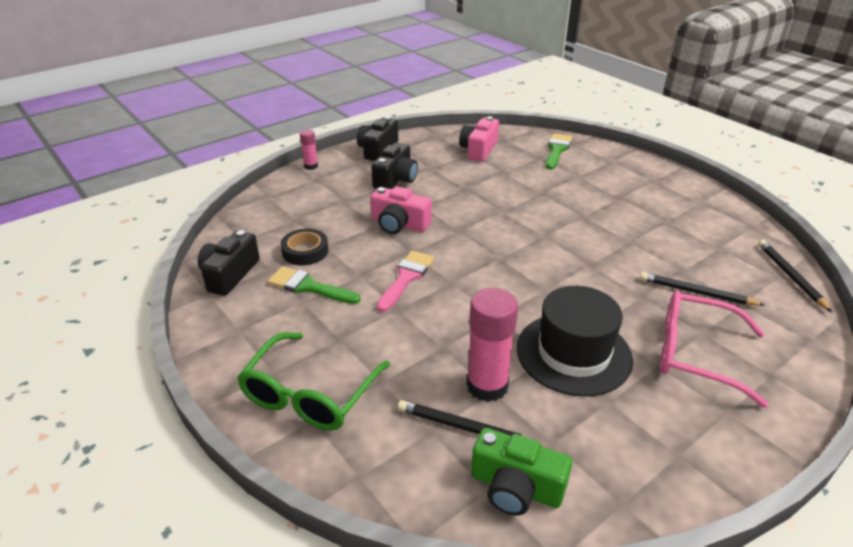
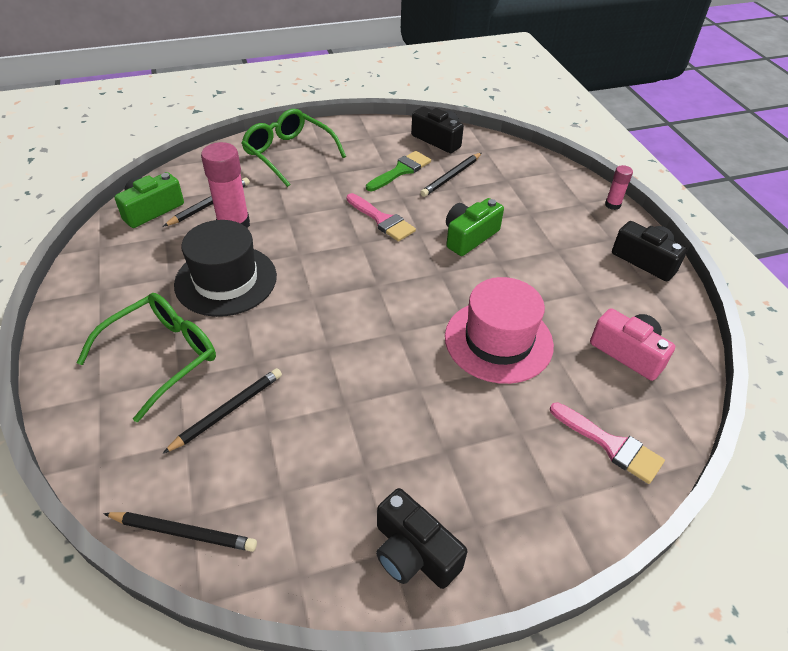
camera: 110 degrees right, 10 degrees up
(305, 251) = (451, 177): black tape -> black pencil
(395, 179) = (565, 257): black camera -> black camera (413, 552)
(399, 224) = (469, 236): pink camera -> green camera
(511, 193) = (498, 341): none -> pink hat
(557, 150) = (611, 445): green brush -> pink brush
(695, 354) = (162, 356): pink glasses -> green glasses

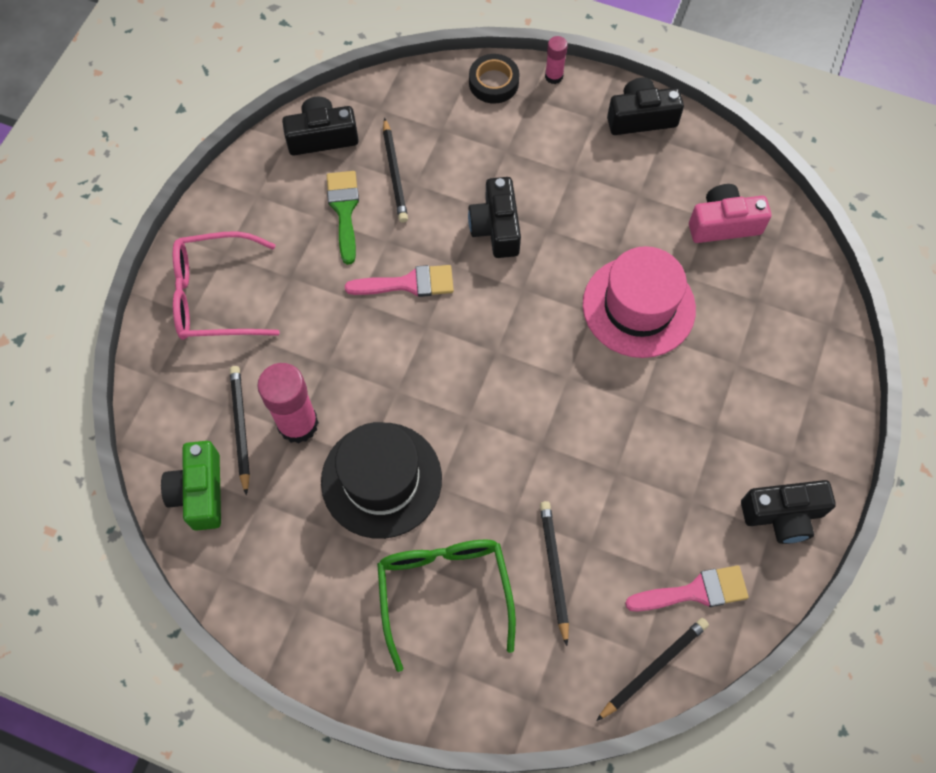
camera: 50 degrees left, 20 degrees up
(288, 154) = (215, 296): green glasses -> pink glasses
(469, 236) = (496, 228): green camera -> black camera
(569, 183) = (493, 83): none -> black tape
(611, 445) = (793, 313): pink brush -> pink brush (695, 591)

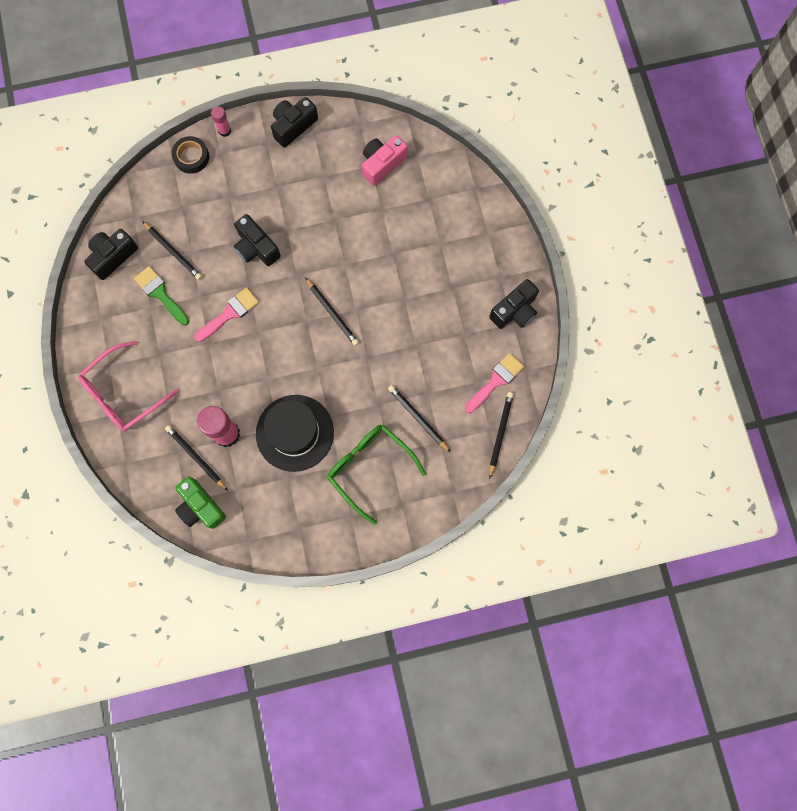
camera: 35 degrees left, 10 degrees up
(535, 363) = (332, 313): none -> black pencil
(638, 306) = (367, 243): pink hat -> none

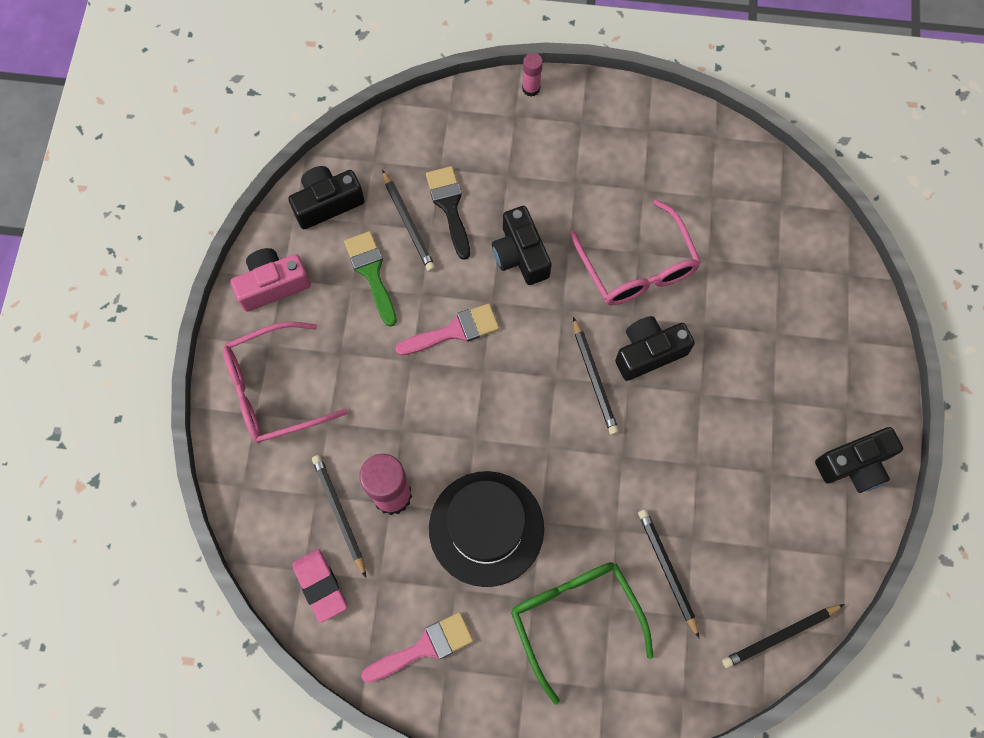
camera: 20 degrees right, 5 degrees down
(191, 157) = (476, 108): black tape -> none
(197, 231) = (449, 206): none -> black brush
(200, 506) = (320, 585): green camera -> pink eraser
(293, 126) = (624, 111): black camera -> black camera (649, 352)
(337, 230) = (637, 267): none -> pink glasses
(382, 164) = (728, 199): pink camera -> pink camera (273, 285)
(496, 381) = (797, 556): pink brush -> pink brush (424, 647)
(500, 433) = (780, 636): black pencil -> black pencil turned 150 degrees counterclockwise

